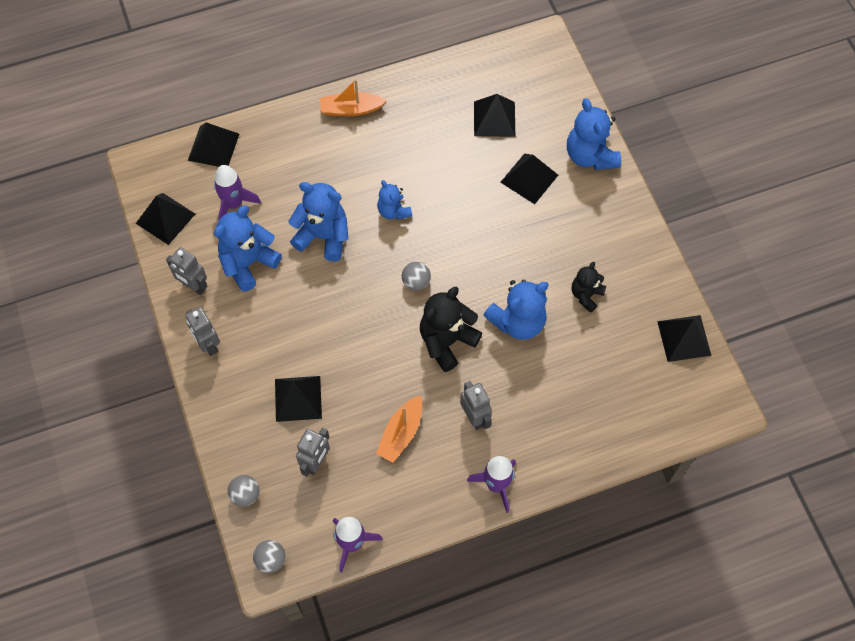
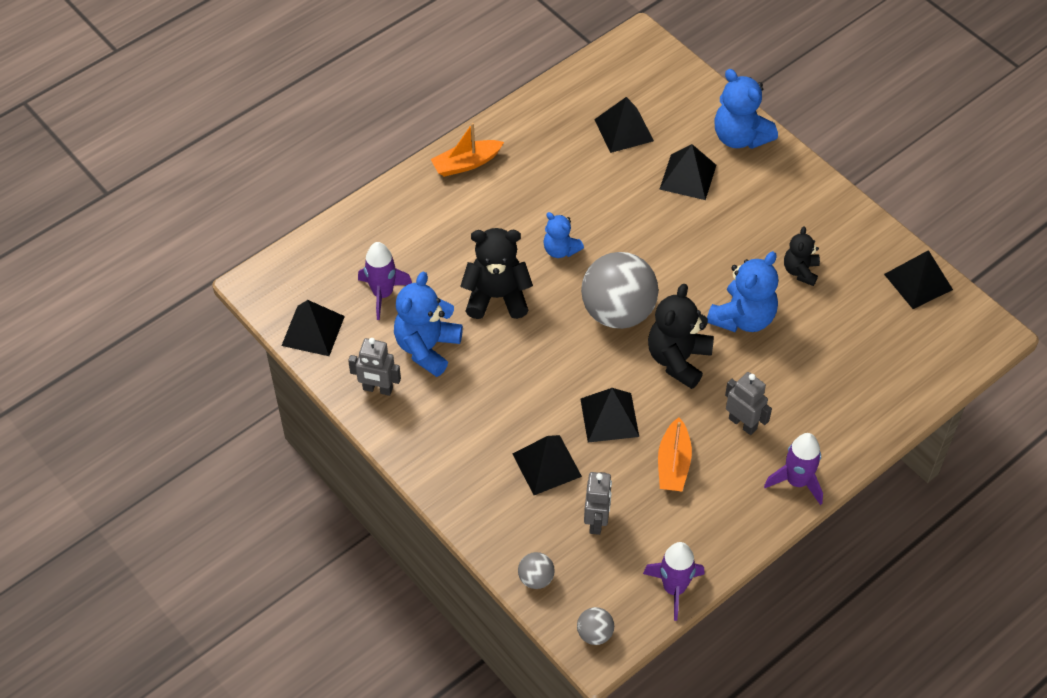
camera: 20 degrees left, 10 degrees down
(208, 344) = (422, 442): grey robot -> none
(213, 147) = (332, 243): black pyramid -> black pyramid (609, 417)
(323, 236) = (497, 297): blue teddy bear -> black teddy bear
(416, 282) = (618, 312): grey ball -> grey ball, size x2.29

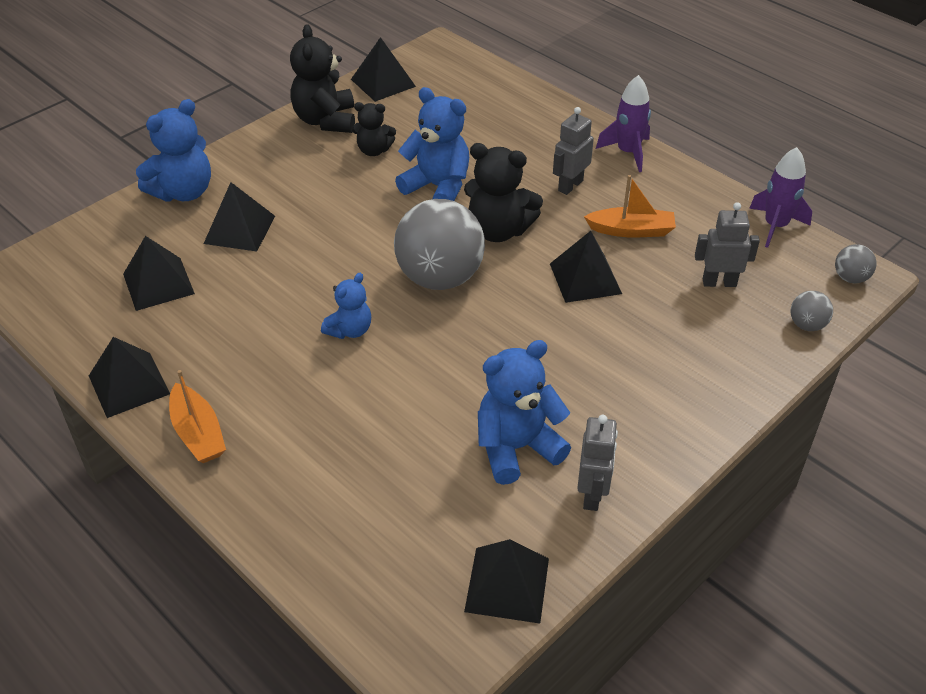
camera: 95 degrees left, 10 degrees down
(383, 294) = (433, 506): purple rocket -> none
(427, 347) = (516, 448): blue teddy bear -> blue teddy bear turned 135 degrees clockwise
(497, 297) = (427, 384): black teddy bear -> black teddy bear (325, 120)
(546, 464) = (661, 325): black pyramid -> black pyramid (129, 384)

